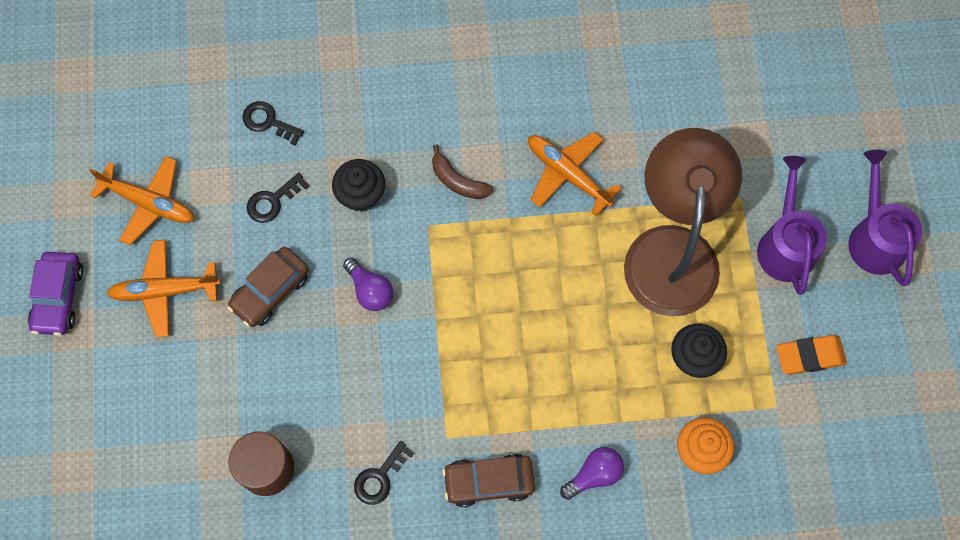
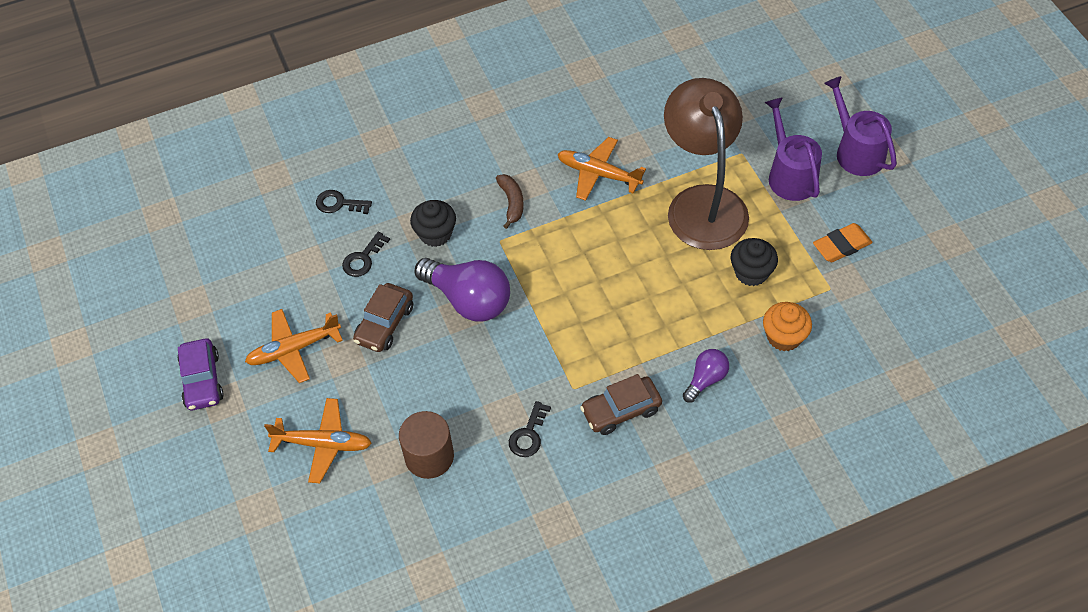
camera: 15 degrees left, 15 degrees down
(148, 202) = (257, 289): orange plane -> orange plane (322, 444)
(370, 290) = (468, 300): purple light bulb -> purple light bulb, size x1.88
(458, 181) = (511, 203): brown banana -> brown banana turned 120 degrees counterclockwise

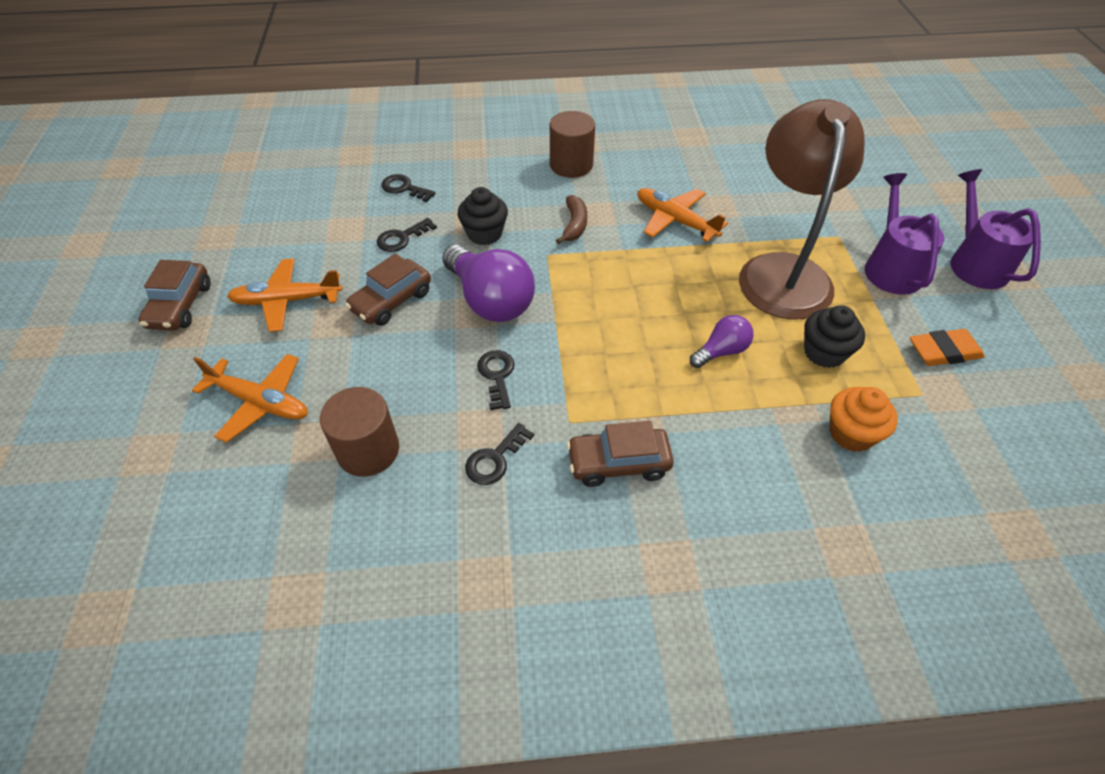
camera: 15 degrees right, 5 degrees down
(202, 380) = (180, 306): purple car -> brown car
(484, 135) = (571, 165): none -> brown cylinder
(502, 366) = (497, 375): none -> black key
(705, 379) = (737, 456): purple light bulb -> purple light bulb (721, 351)

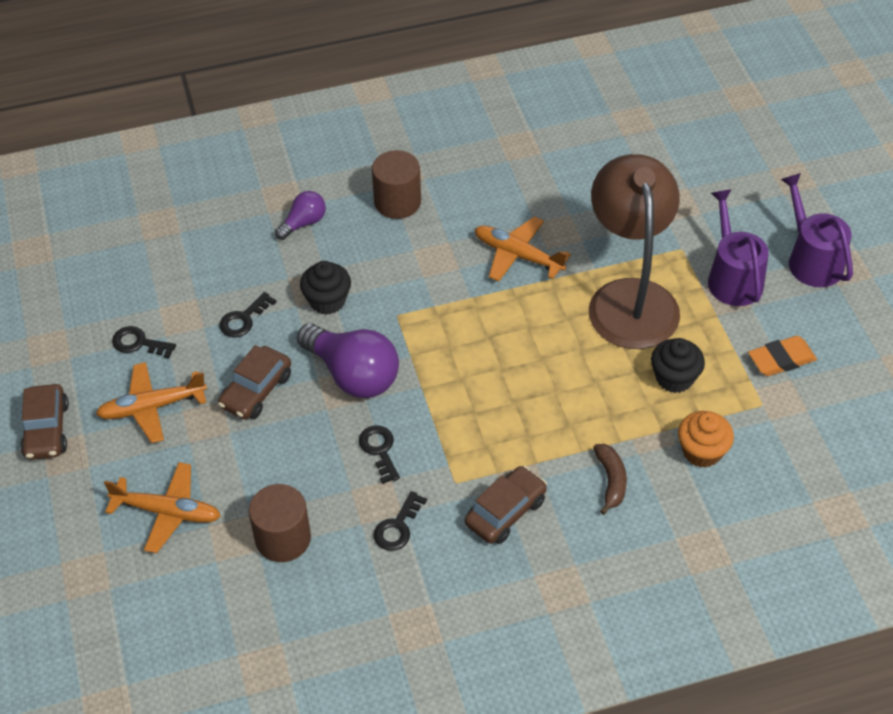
camera: 10 degrees left, 0 degrees up
(404, 188) = (226, 258): black key -> black key (138, 343)
(574, 225) = (417, 276): brown banana -> brown banana (611, 481)
(618, 463) = (505, 512): brown car -> brown car turned 150 degrees clockwise
(721, 351) = (581, 392): purple light bulb -> purple light bulb (303, 223)

